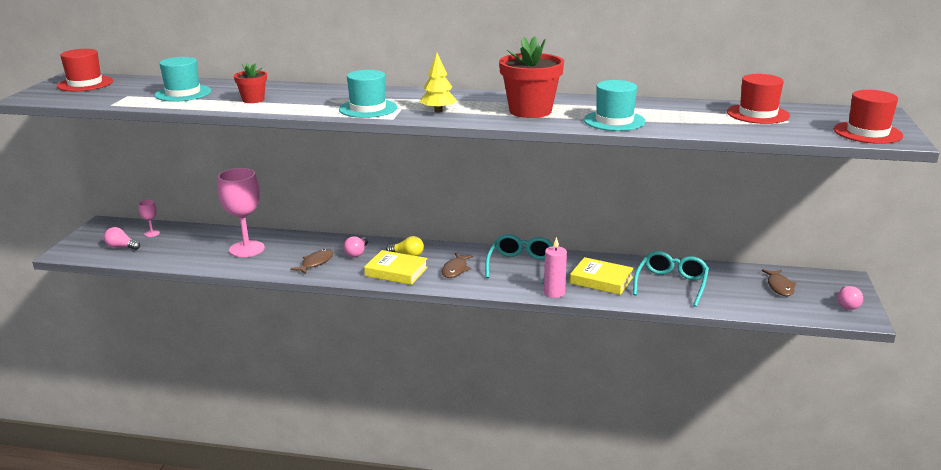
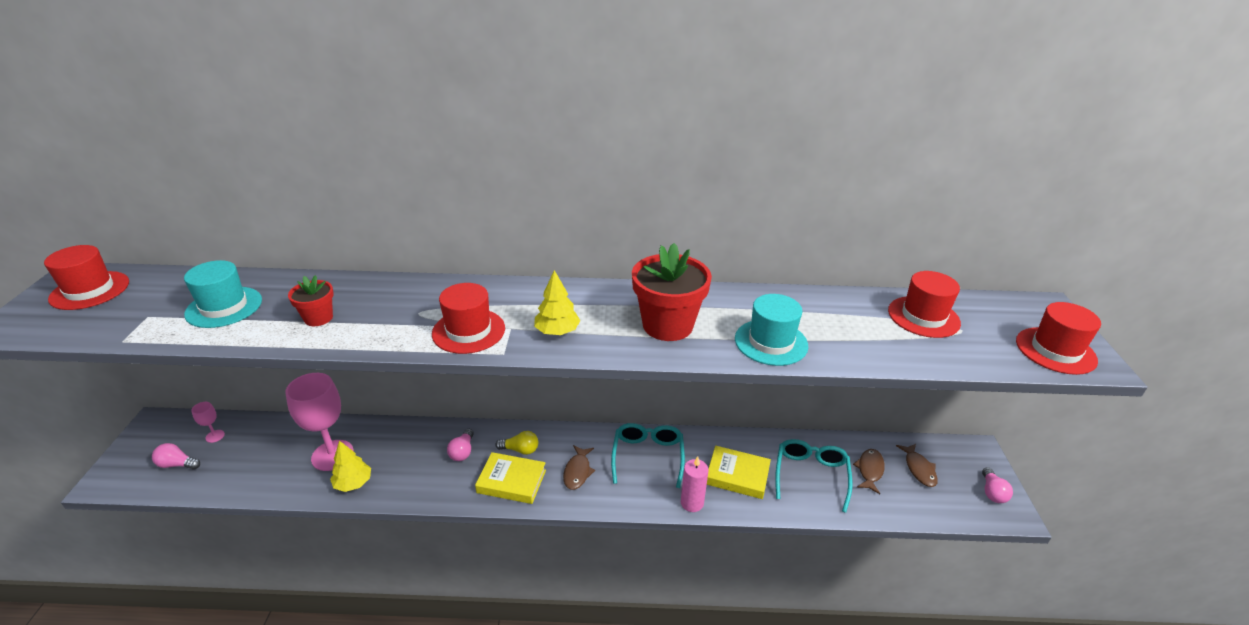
camera: 10 degrees left, 10 degrees up
(262, 265) = (353, 483): none -> yellow tree
(316, 263) = (417, 474): brown fish -> brown fish (869, 470)
(368, 108) = (468, 331): turquoise hat -> red hat

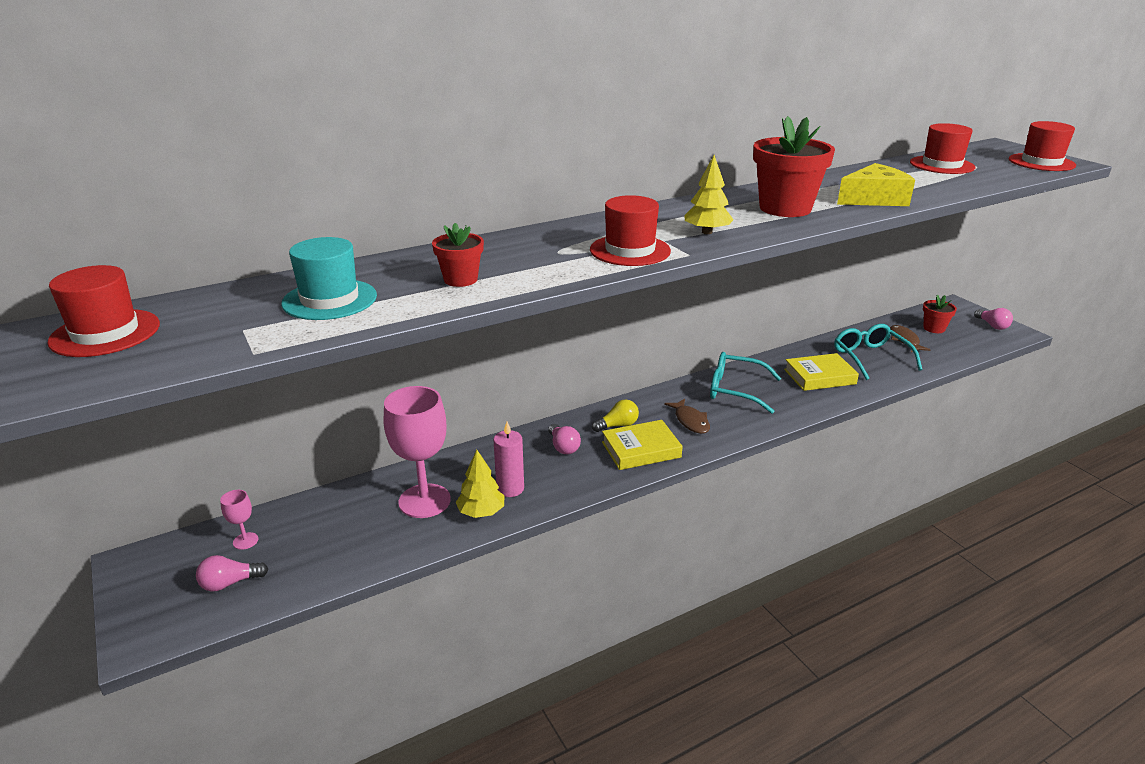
camera: 30 degrees left, 5 degrees down
(648, 456) = (735, 390): turquoise glasses -> turquoise glasses turned 45 degrees counterclockwise
(692, 503) = (809, 406): pink candle -> pink candle (510, 489)
(771, 342) = (874, 199): turquoise hat -> yellow cheese
(919, 469) = (934, 328): brown fish -> red flower pot

